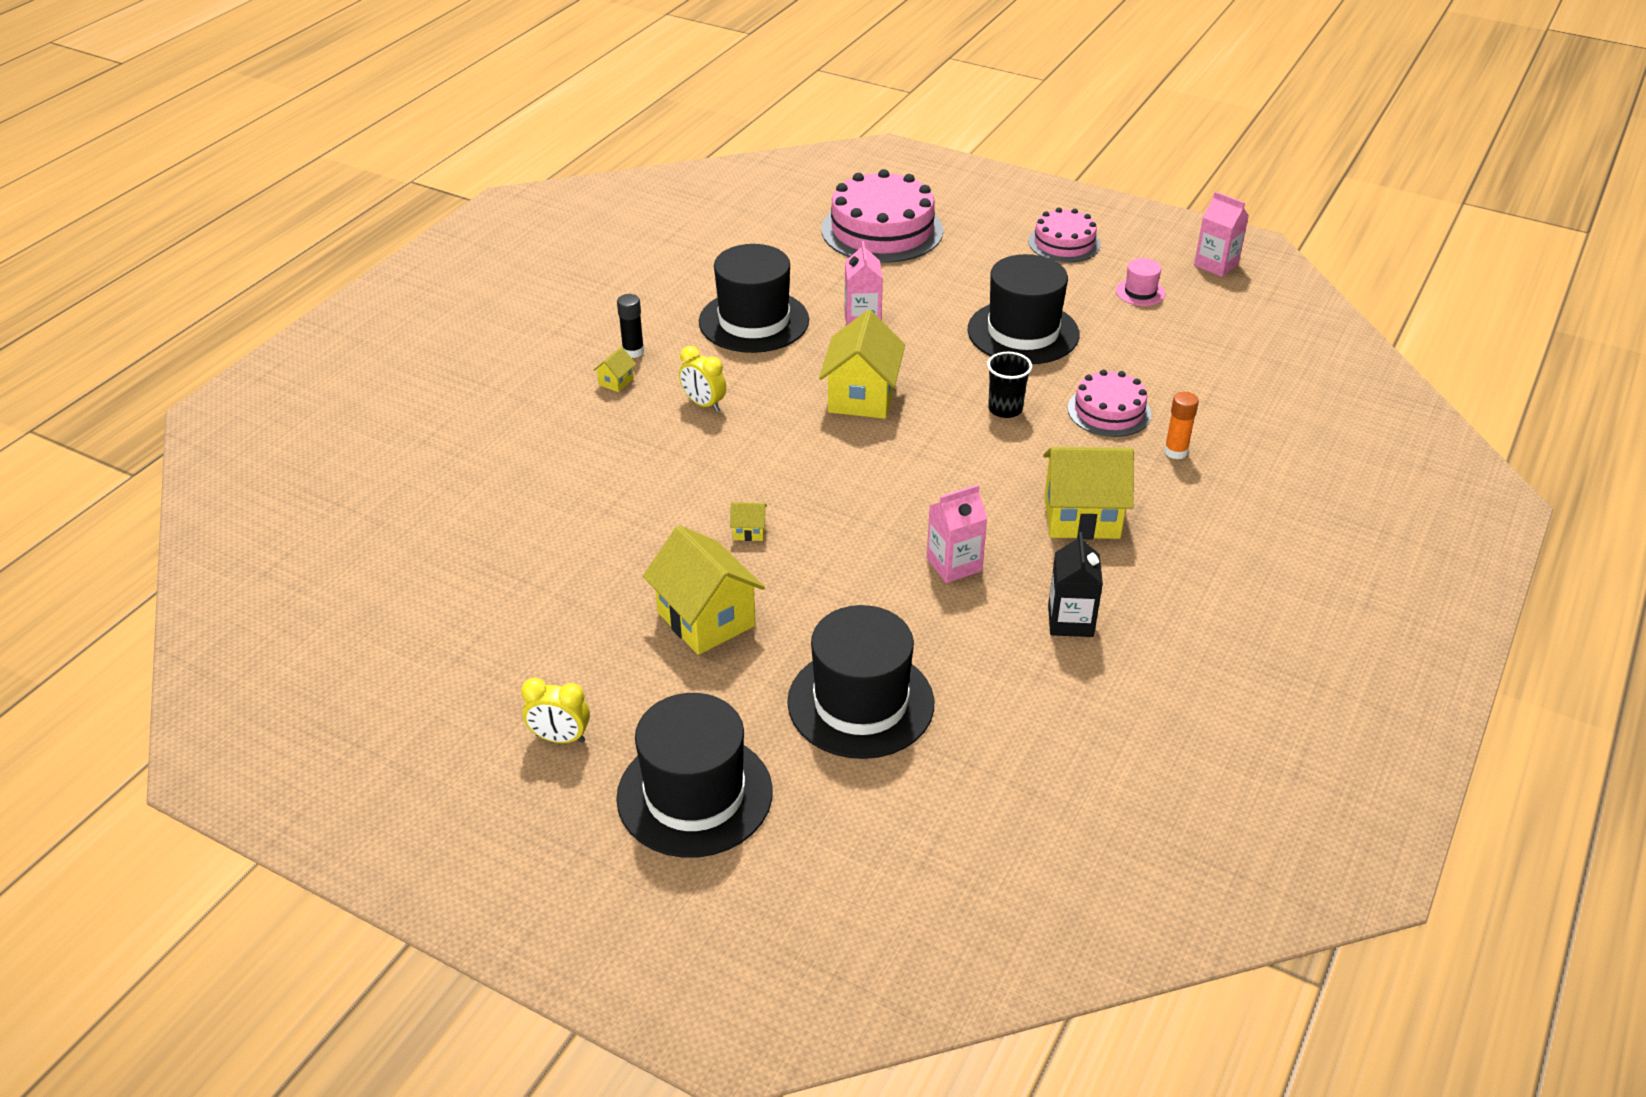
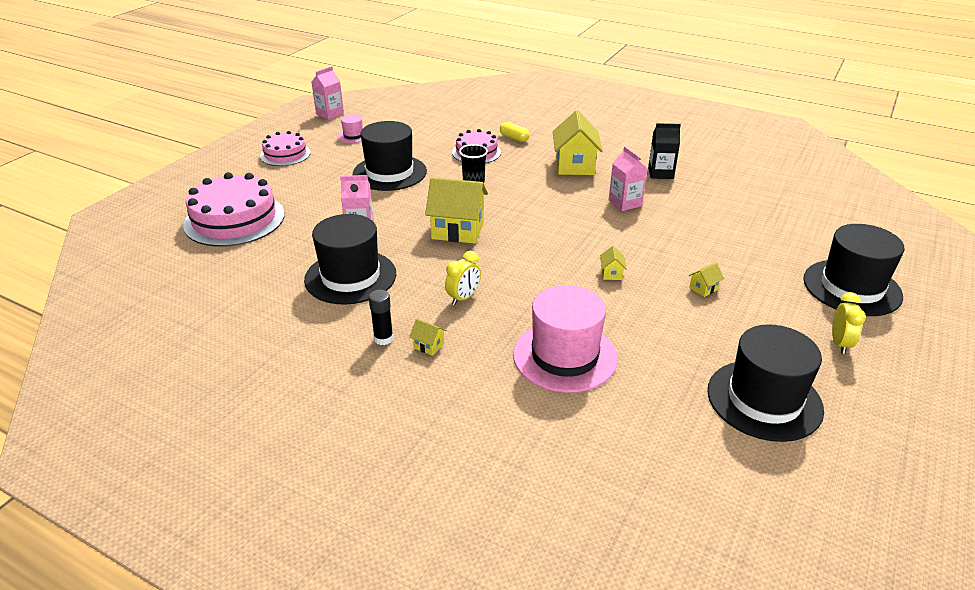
camera: 90 degrees left, 5 degrees down
(580, 479) = (565, 356): none -> pink hat
(706, 619) = (703, 288): yellow house -> yellow house, size x0.42
(860, 702) = (750, 233): black hat -> black hat (764, 400)
(1175, 452) = (514, 138): orange glue stick -> yellow capsule

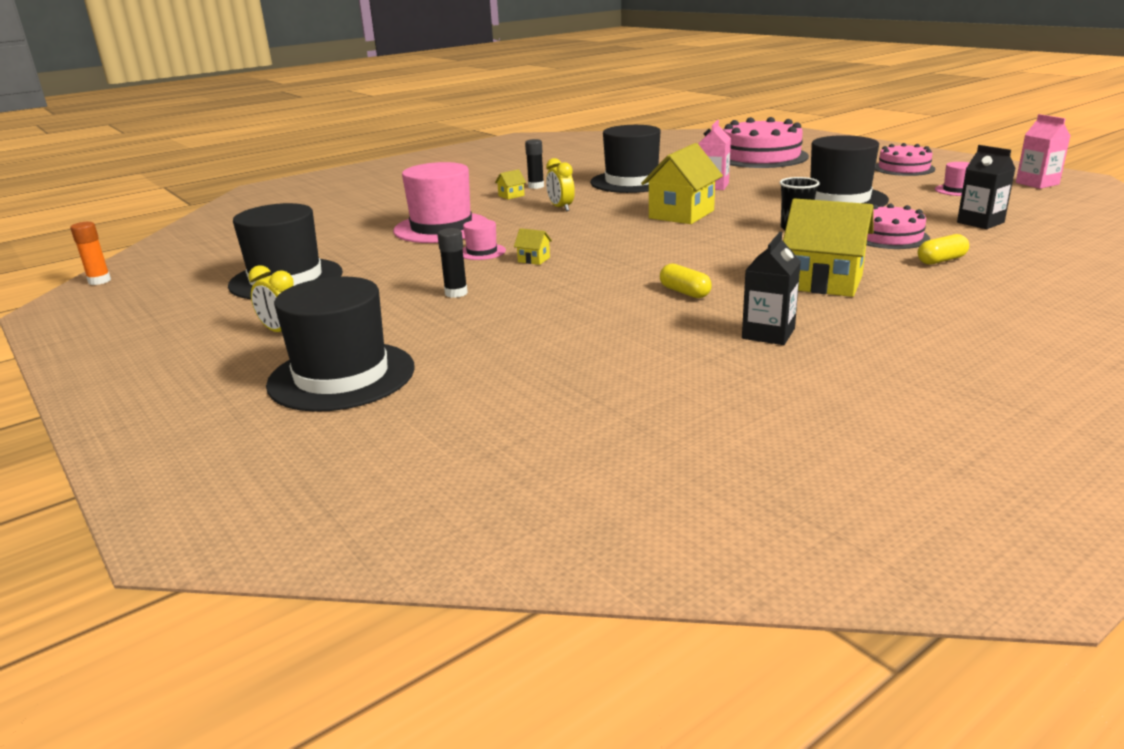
camera: 115 degrees right, 10 degrees down
(432, 129) = (980, 222): none -> black carton
(613, 306) = (482, 252): none -> pink hat
(625, 203) = (684, 292): pink carton -> yellow capsule
(703, 288) = (456, 293): yellow house -> black glue stick
(913, 570) = (99, 281): none -> orange glue stick

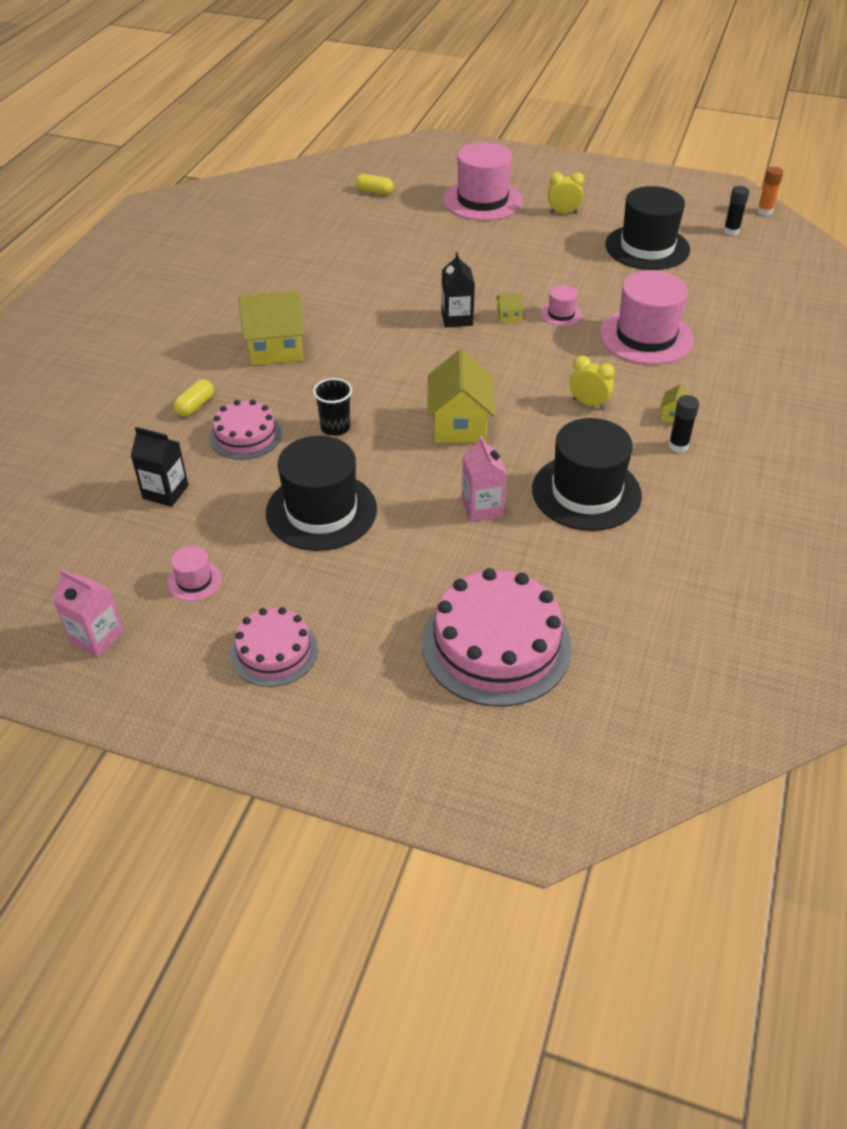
camera: 145 degrees right, 20 degrees up
(341, 376) = (482, 200): black hat -> pink hat
(456, 293) = (513, 268): black glue stick -> black glue stick (731, 231)
(684, 292) = (364, 311): yellow capsule -> yellow capsule (374, 192)
(768, 334) = (287, 288): black carton -> black carton (457, 318)

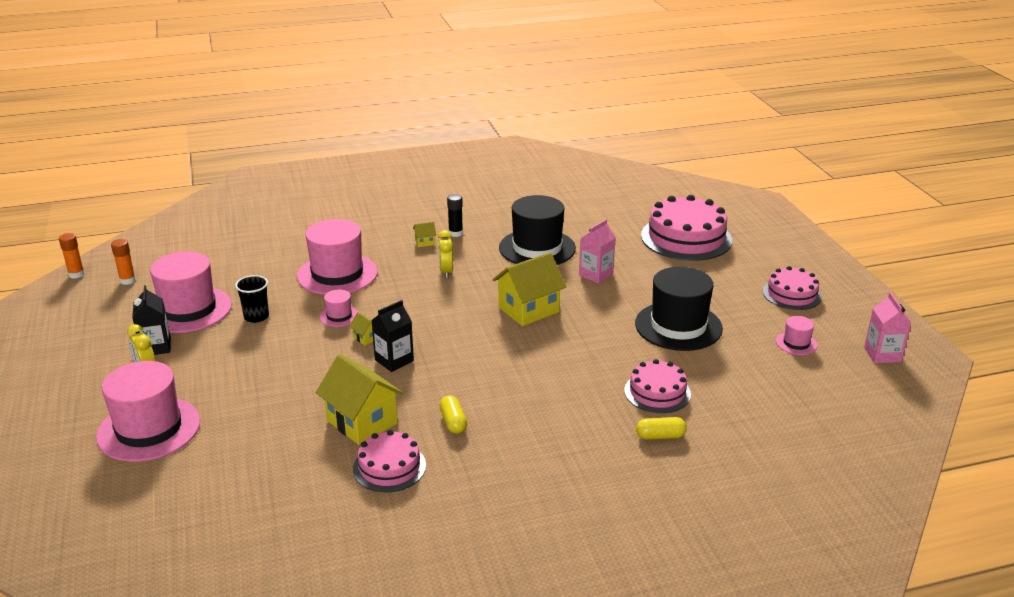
camera: 125 degrees left, 15 degrees down
(165, 492) = (755, 396): black carton -> black carton (156, 347)
(275, 349) = (540, 434): yellow house -> yellow house (362, 422)
(325, 273) = (389, 467): none -> pink cake
(335, 427) = (596, 357): black cup -> black cup (256, 317)
(374, 192) = (175, 517): yellow capsule -> yellow capsule (453, 422)
(647, 247) = (188, 309): black hat -> pink hat
(731, 231) = (127, 280): black glue stick -> orange glue stick

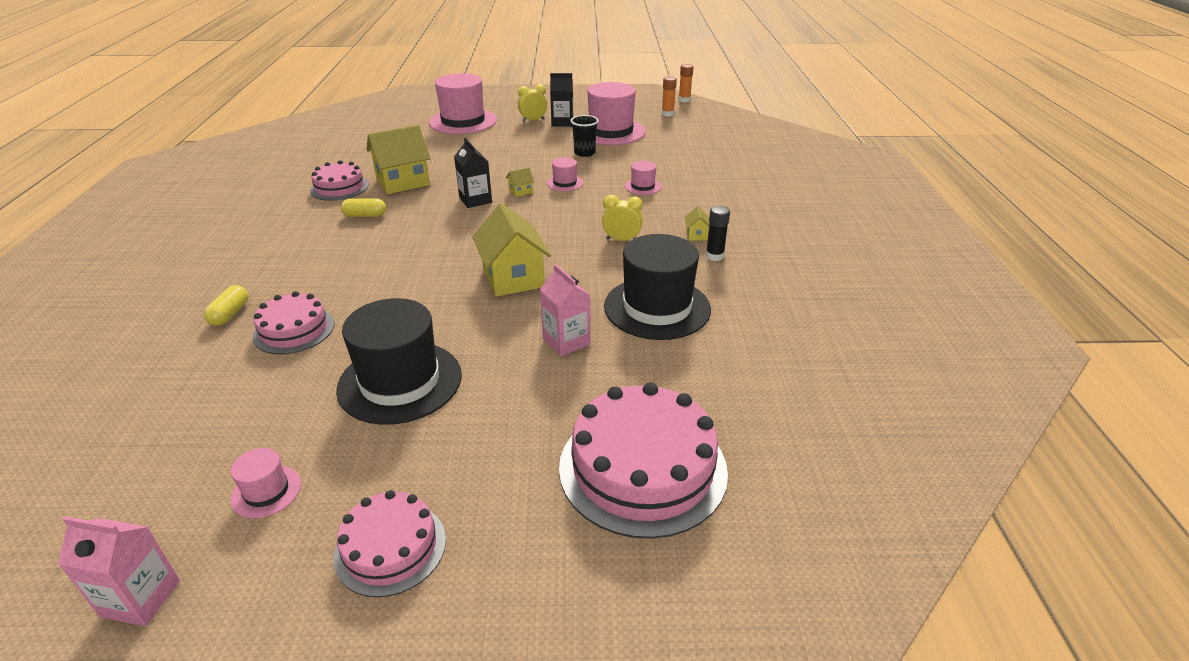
camera: 105 degrees right, 5 degrees up
(337, 274) = (642, 186): pink hat -> pink hat, size x0.46

